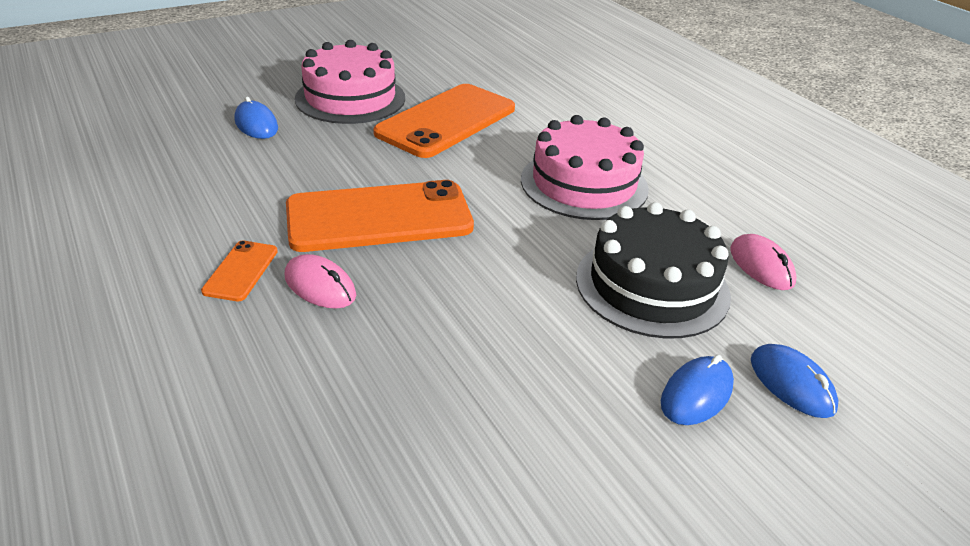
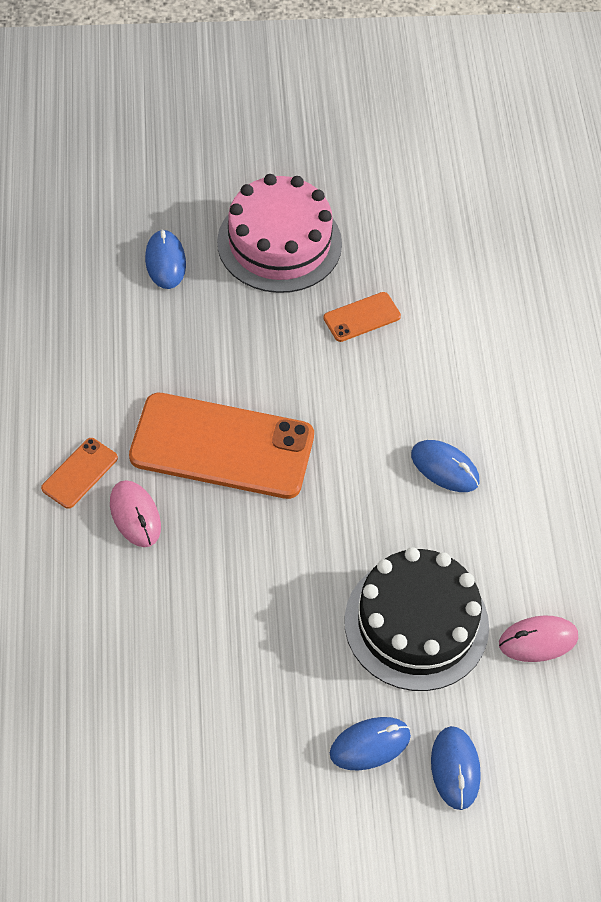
camera: 25 degrees right, 20 degrees up
(446, 121) = (362, 317): orange phone -> orange phone, size x0.44
(584, 184) = (445, 468): pink cake -> blue mouse
(761, 266) = (538, 640): pink mouse -> pink mouse turned 75 degrees clockwise

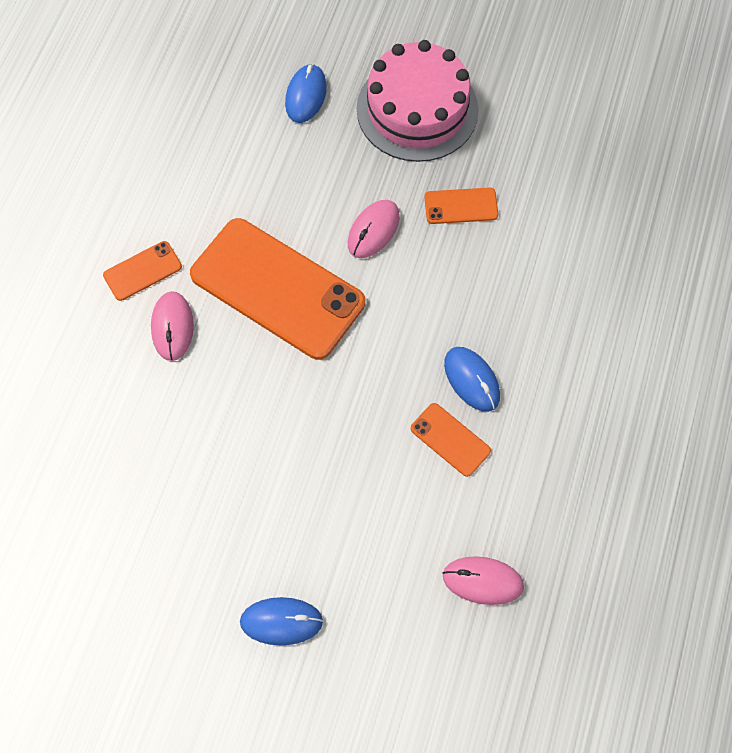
camera: 25 degrees right, 10 degrees up
(289, 364) = (373, 230): none -> pink mouse
(416, 623) = (376, 521): black cake -> none
(450, 527) = (450, 439): none -> orange phone
(455, 769) = (348, 675): blue mouse -> none

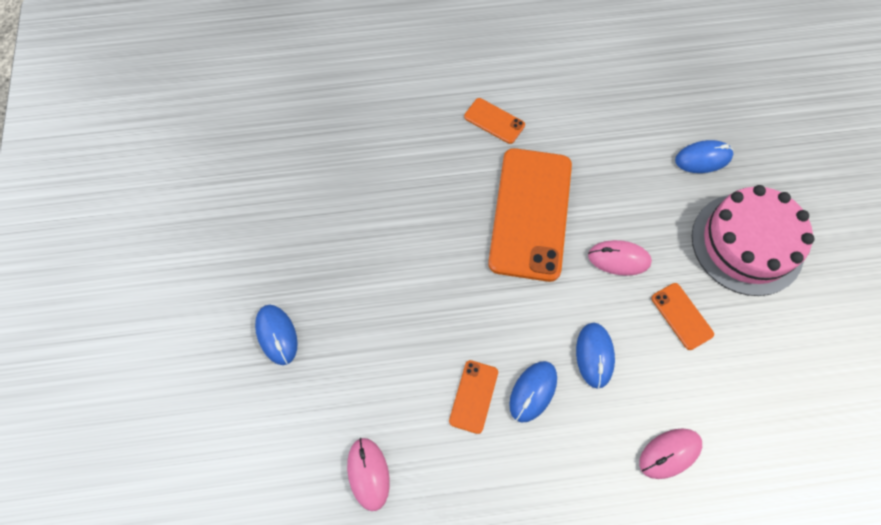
camera: 65 degrees right, 0 degrees up
(172, 327) = (462, 160): pink mouse -> pink mouse (669, 453)
(462, 304) = (594, 355): none -> blue mouse

